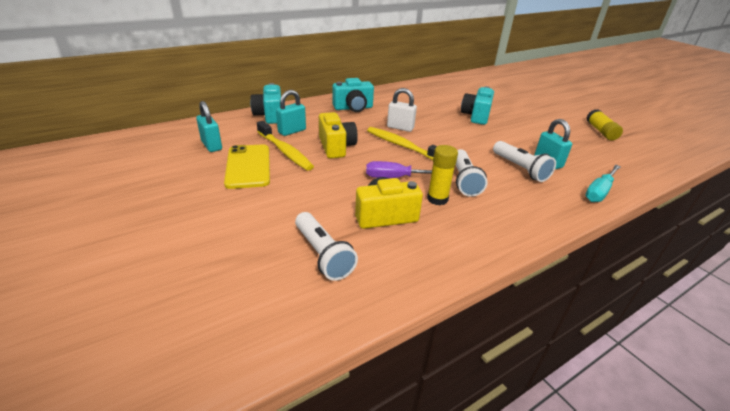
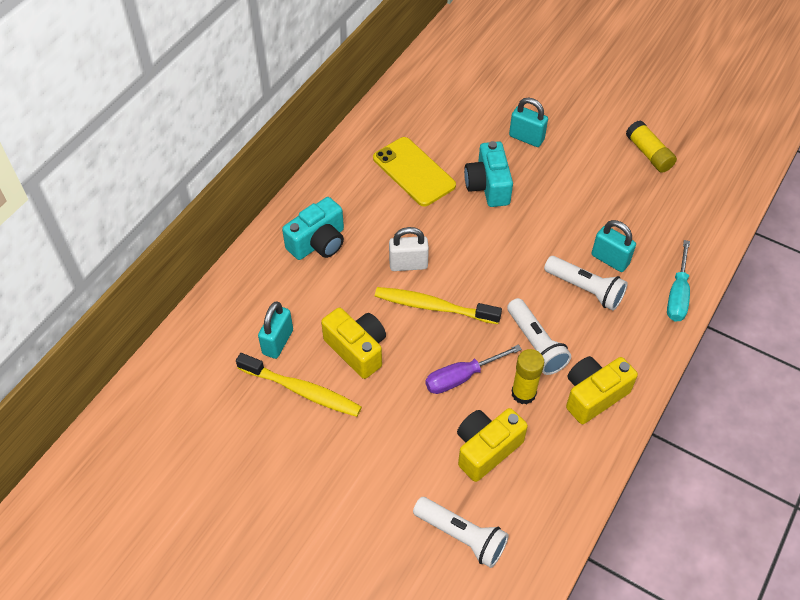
camera: 25 degrees left, 20 degrees up
(212, 145) = (202, 425): turquoise padlock -> turquoise padlock (526, 138)
(248, 166) = (282, 442): yellow phone -> yellow phone (413, 172)
(270, 115) = (220, 319): turquoise camera -> none
(496, 218) = (593, 395): none -> yellow camera

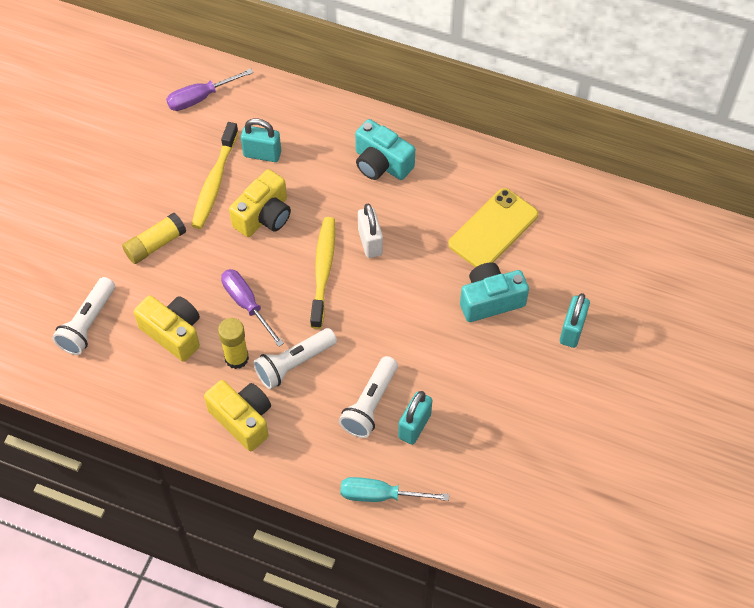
camera: 80 degrees right, 5 degrees up
(182, 393) = (200, 98): none -> purple screwdriver
(648, 154) = (582, 460): yellow glue stick -> yellow glue stick (155, 244)

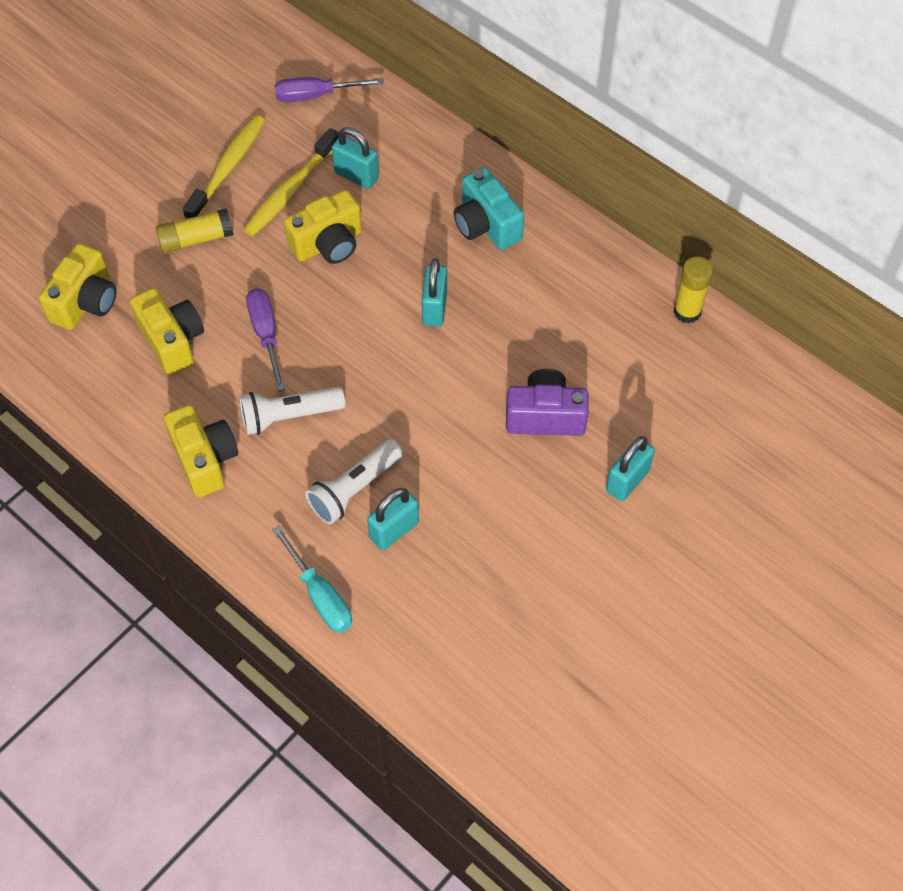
camera: 20 degrees right, 0 degrees up
(87, 323) = (85, 302): white flashlight -> yellow camera
(236, 358) = (228, 390): yellow glue stick -> yellow glue stick (687, 311)
(323, 270) = (367, 323): yellow toothbrush -> yellow toothbrush (228, 168)
(370, 242) = (434, 308): white padlock -> turquoise padlock
(380, 495) = (320, 595): turquoise screwdriver -> turquoise screwdriver turned 150 degrees counterclockwise
(490, 300) = (545, 416): turquoise camera -> purple camera
(493, 229) = (583, 337): yellow phone -> none

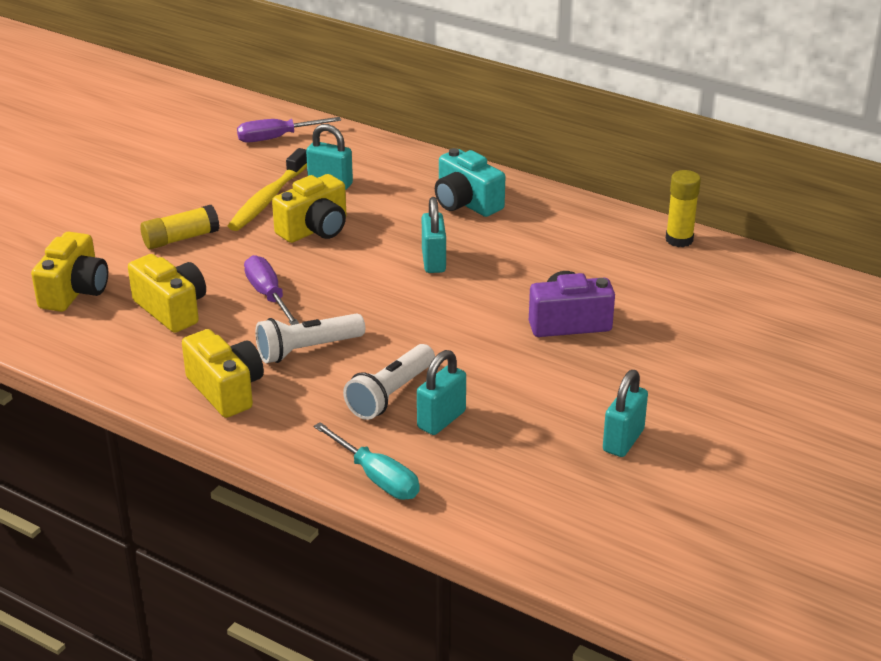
camera: 10 degrees left, 25 degrees down
(228, 168) = (202, 190): yellow toothbrush -> none
(627, 481) = (667, 358): turquoise padlock -> turquoise padlock (623, 440)

